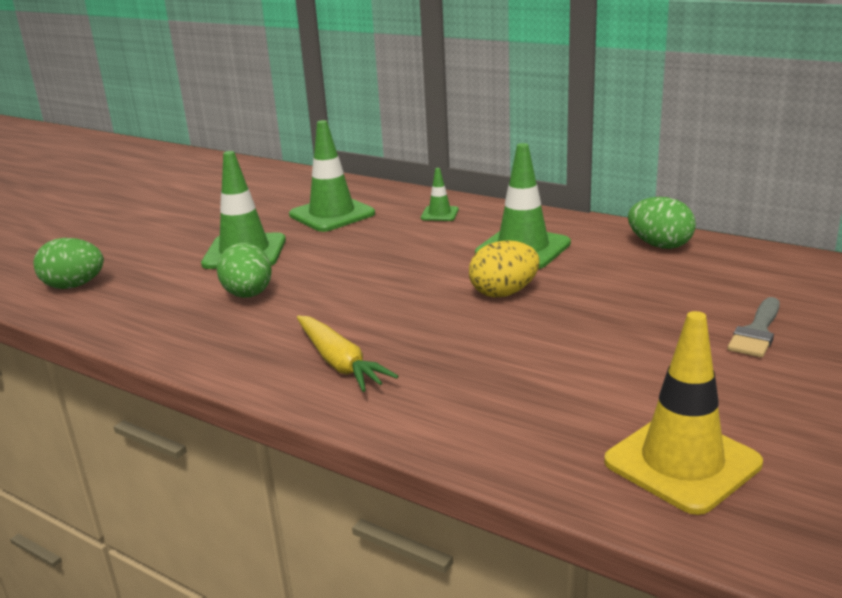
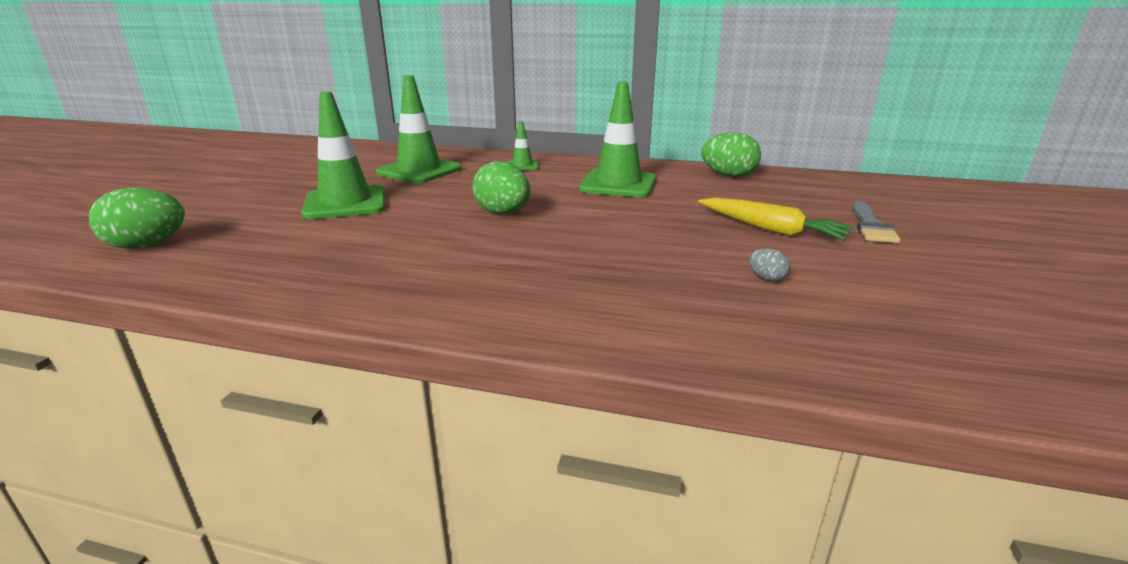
camera: 20 degrees left, 0 degrees up
(248, 295) = (371, 237): green egg -> green egg (503, 213)
(339, 363) = (516, 287): yellow carrot -> yellow carrot (770, 230)
(504, 293) = (632, 216): yellow egg -> none
(575, 381) = (766, 278): none -> grey egg
(682, 463) = (939, 336): yellow traffic cone -> none

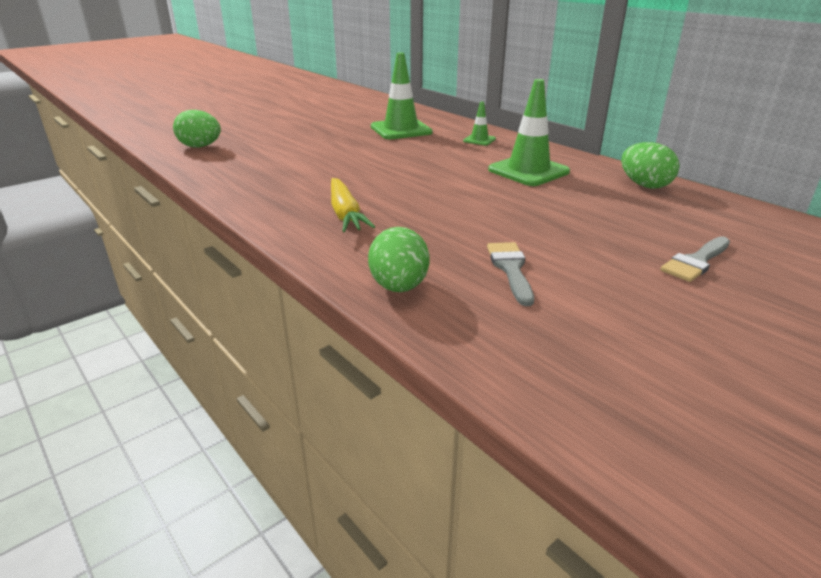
camera: 35 degrees right, 5 degrees up
(345, 203) = (324, 143): green traffic cone -> none
(503, 213) = (406, 173): green egg -> green egg (399, 287)
(766, 278) = (511, 269): grey egg -> grey brush
(770, 230) = (589, 238): yellow carrot -> yellow carrot (345, 214)

